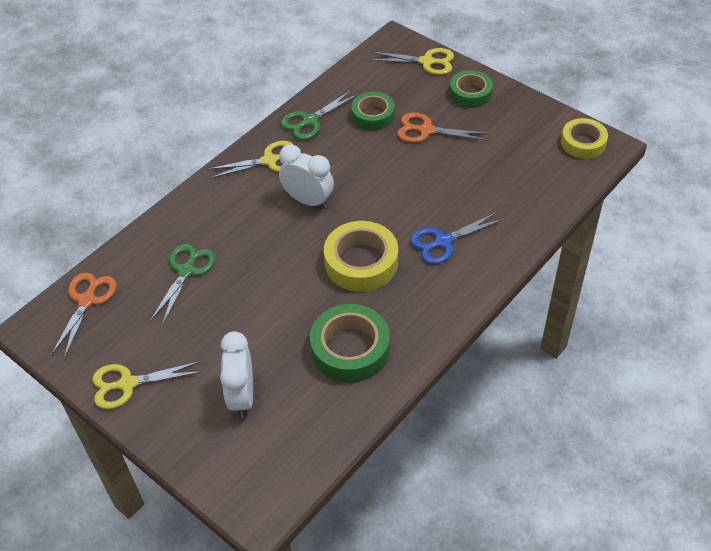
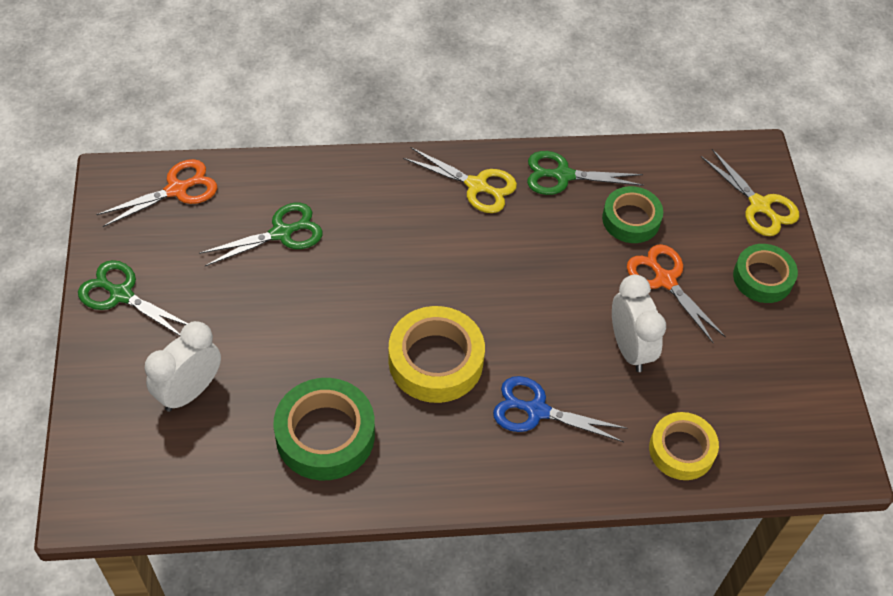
camera: 40 degrees right, 5 degrees up
(127, 384) = (121, 294): yellow scissors -> green scissors
(308, 200) = (463, 256): white clock -> white clock (629, 348)
(583, 143) = (818, 436): yellow tape -> yellow tape (681, 450)

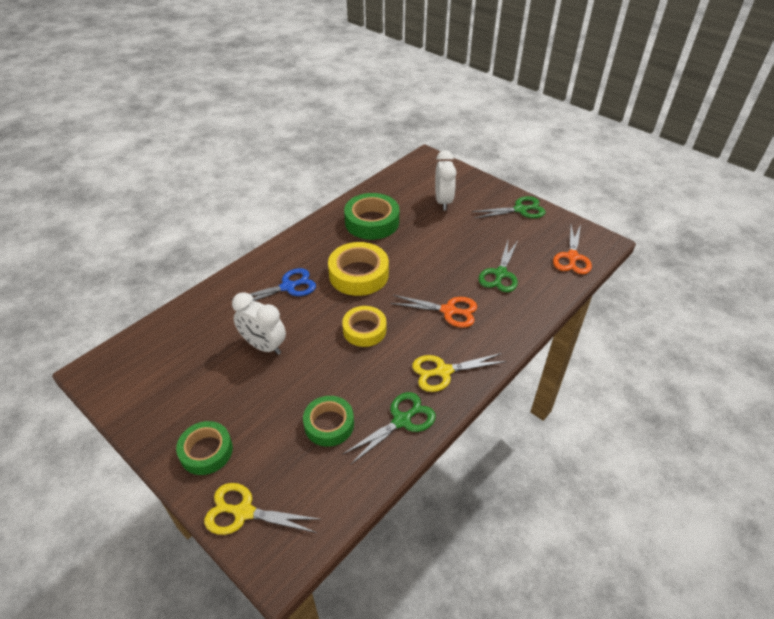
camera: 140 degrees right, 10 degrees down
(665, 280) = (273, 400): orange scissors -> orange scissors (449, 311)
(681, 450) = (196, 318): yellow tape -> yellow tape (364, 330)

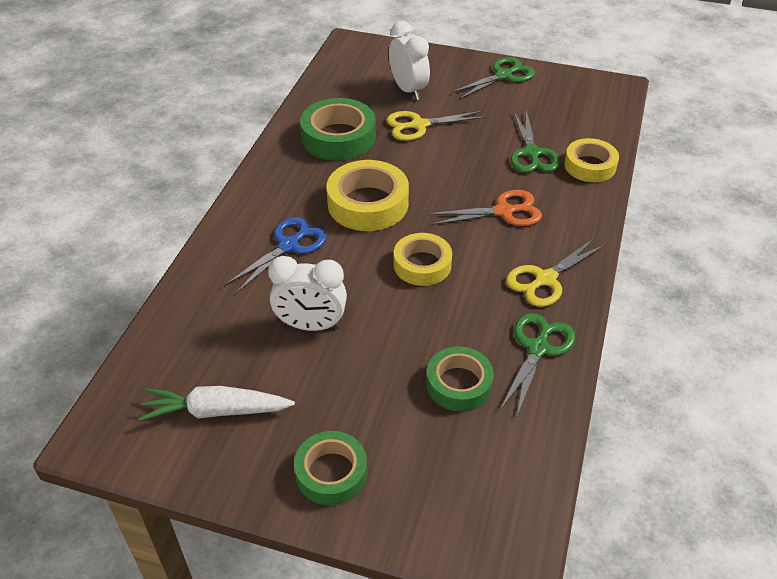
camera: 25 degrees left, 0 degrees up
(169, 381) = (216, 411): none -> white carrot
(244, 512) = (431, 520): yellow scissors -> yellow scissors (419, 125)
(538, 297) = (590, 166): none -> yellow tape
(572, 257) = (595, 112): orange scissors -> none

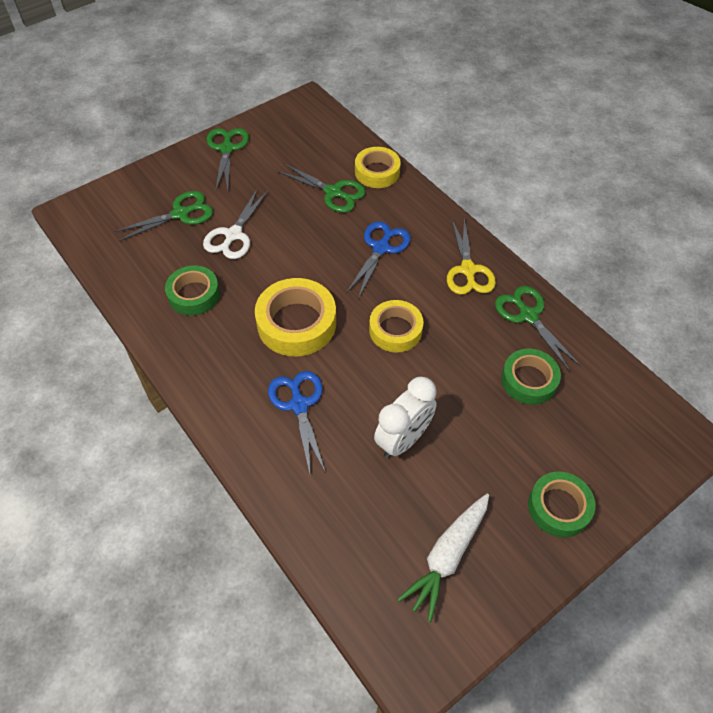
camera: 55 degrees left, 10 degrees up
(338, 137) = (194, 295): green tape -> green tape, size x0.67
(408, 90) = (180, 214): white clock -> green scissors
(419, 125) = (233, 235): yellow scissors -> white scissors
(504, 211) = (381, 248): orange scissors -> blue scissors

